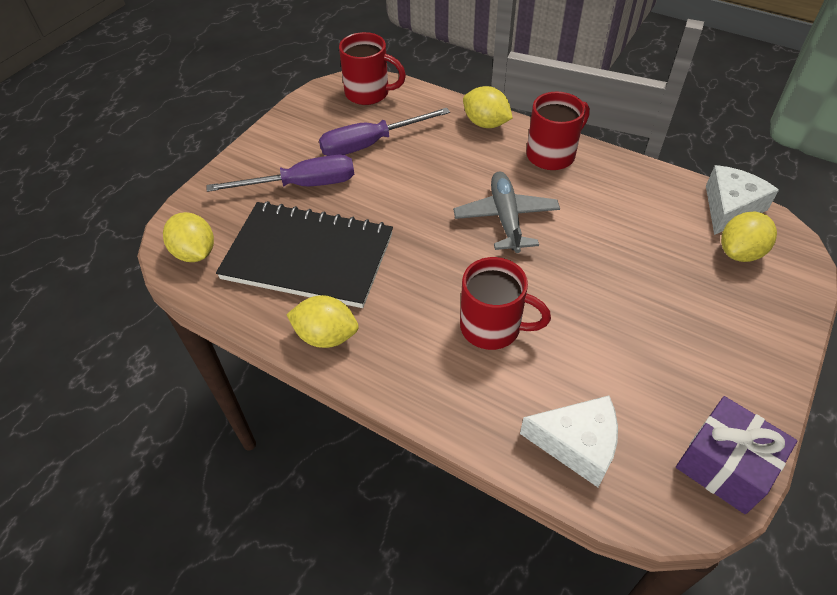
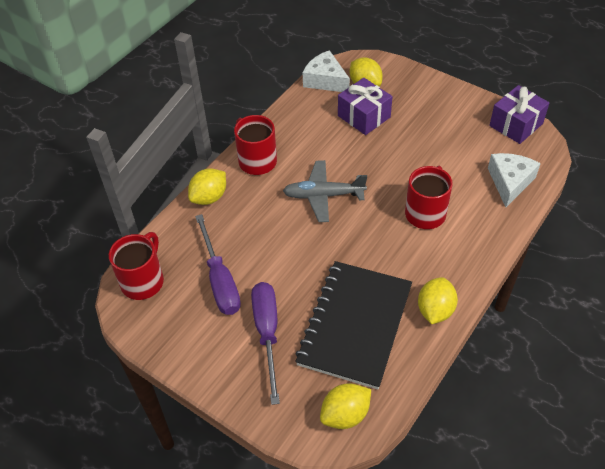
camera: 85 degrees left, 0 degrees up
(669, 253) = (364, 116): none -> purple gift

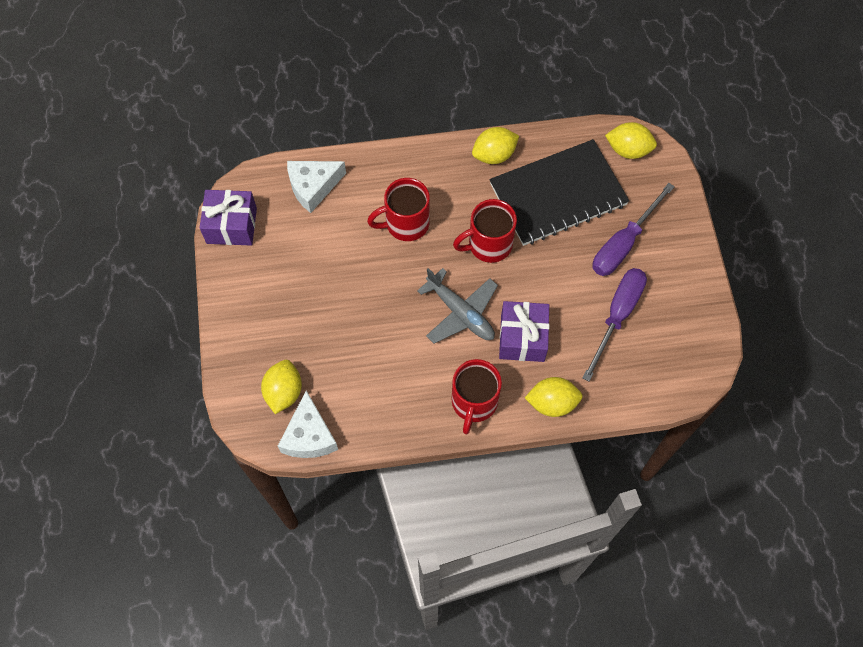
camera: 135 degrees left, 15 degrees up
(143, 281) = (676, 372): red mug -> red mug (488, 245)
(364, 116) = (331, 357): purple gift -> purple gift (522, 338)

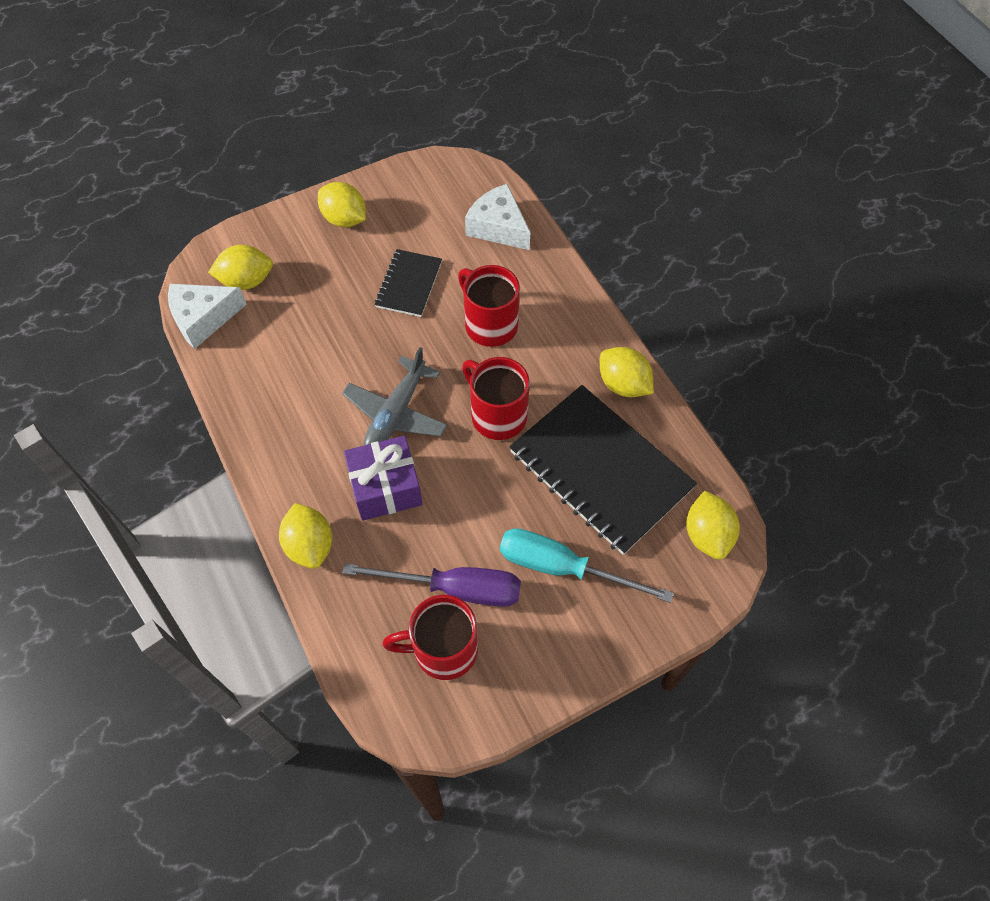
camera: 70 degrees right, 5 degrees down
(231, 225) = (422, 176): purple gift -> none
(251, 298) = (344, 219): none -> yellow lemon
(342, 269) = (408, 284): none -> black notebook
(474, 403) = (285, 461): red mug -> red mug (442, 649)
(623, 244) = (562, 567): purple screwdriver -> turquoise screwdriver

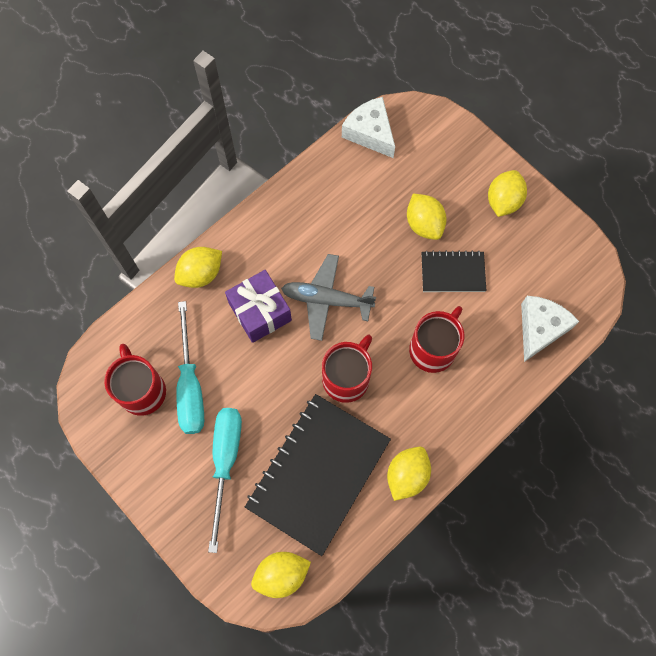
camera: 75 degrees right, 10 degrees up
(246, 281) = (415, 150): yellow lemon -> yellow lemon (424, 224)
(454, 588) = (190, 385): purple screwdriver -> turquoise screwdriver

